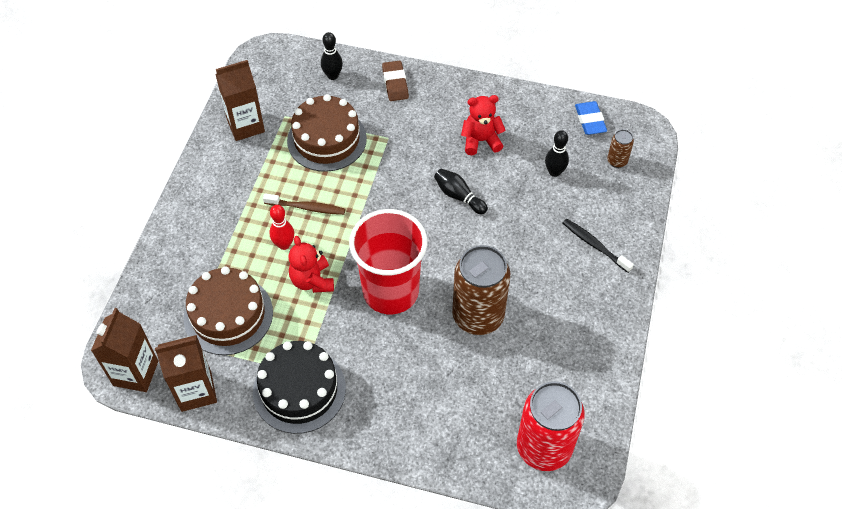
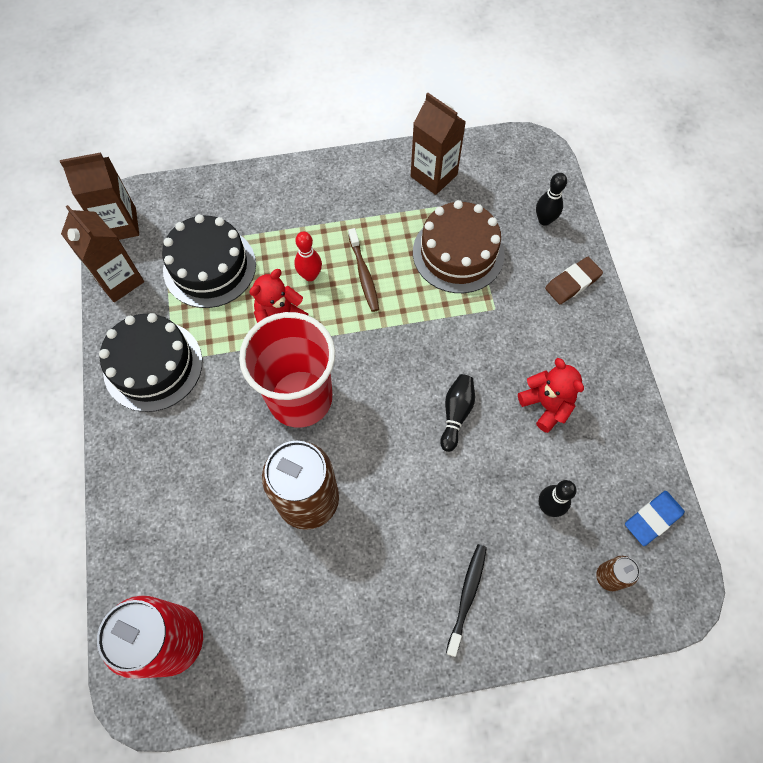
camera: 65 degrees right, 10 degrees up
(228, 315) = (209, 267): brown cake -> black cake

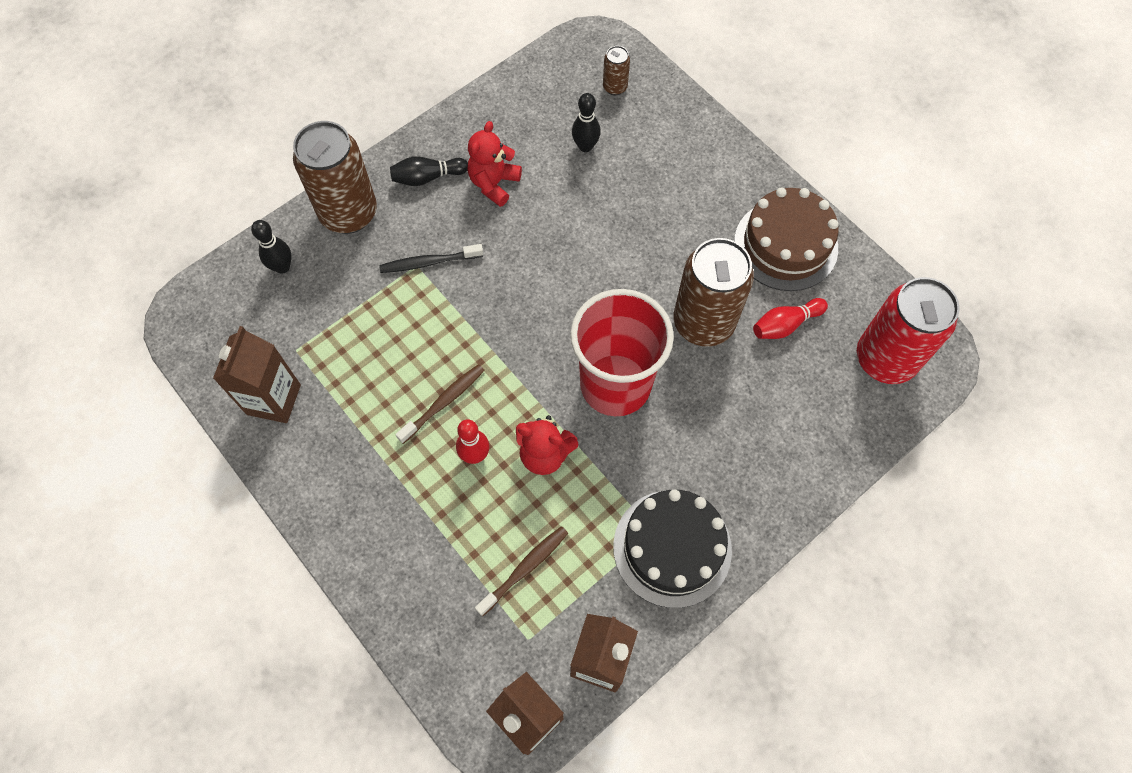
camera: 120 degrees left, 0 degrees up
(209, 267) = (524, 569): black cake -> brown toothbrush
(262, 571) = (785, 325): none -> red bowling pin
(456, 414) = (547, 248): black bowling pin -> black bowling pin (428, 177)
(458, 253) = (367, 327): brown cake -> brown cake (785, 245)
(467, 596) = (696, 170): black toothbrush -> black toothbrush (429, 262)
(572, 283) = (348, 213): brown eraser -> brown can
(652, 519) = (548, 76): blue eraser -> none

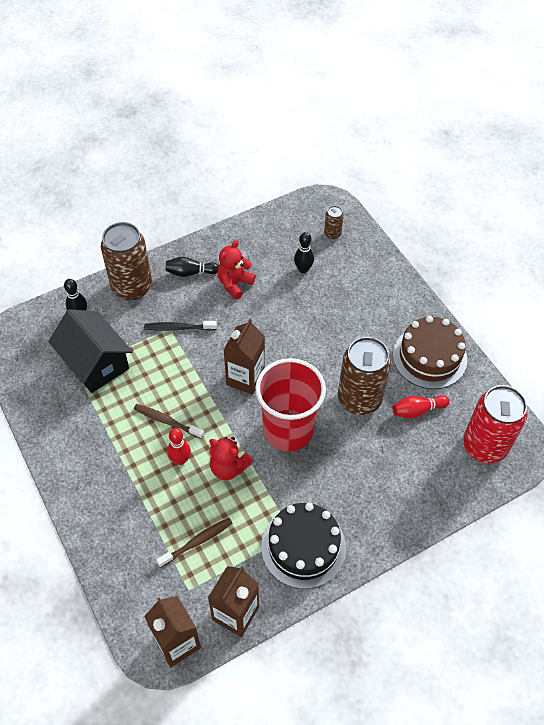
camera: 10 degrees right, 10 degrees down
(274, 399) = (53, 399): brown carton -> brown carton (245, 378)
(322, 334) = (95, 363): none -> black house
(443, 402) = (167, 421): brown toothbrush -> brown toothbrush turned 120 degrees counterclockwise

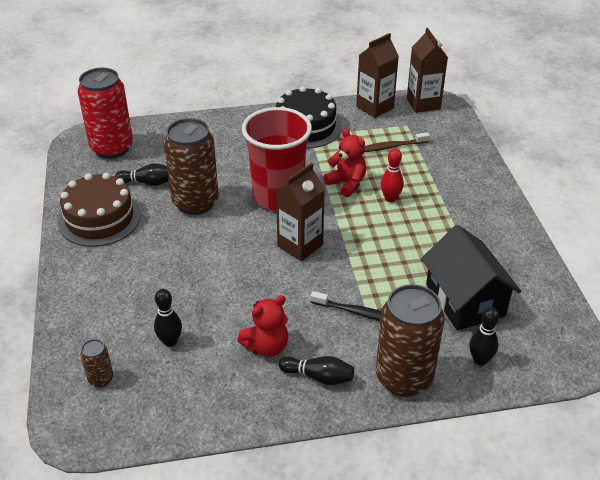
camera: 160 degrees left, 15 degrees down
(167, 421) = (395, 229): brown toothbrush -> none
(417, 410) = (148, 182): red bowling pin -> black bowling pin

